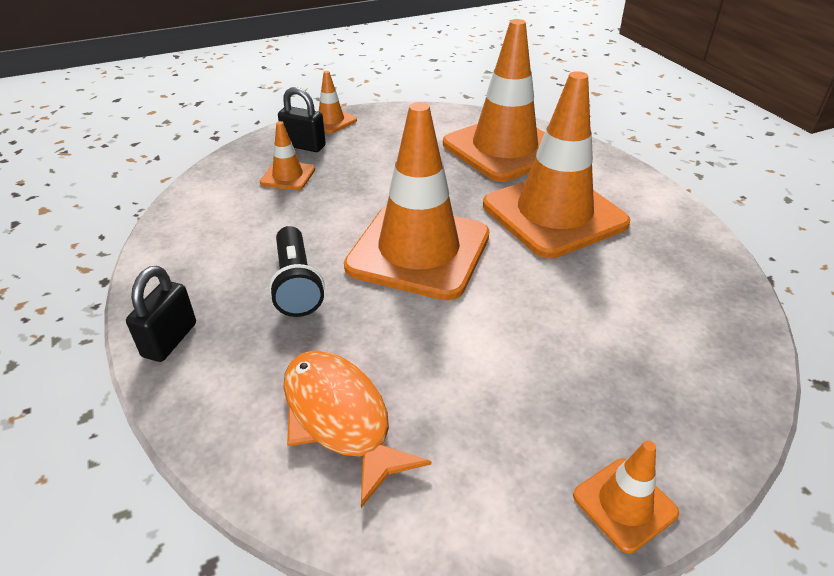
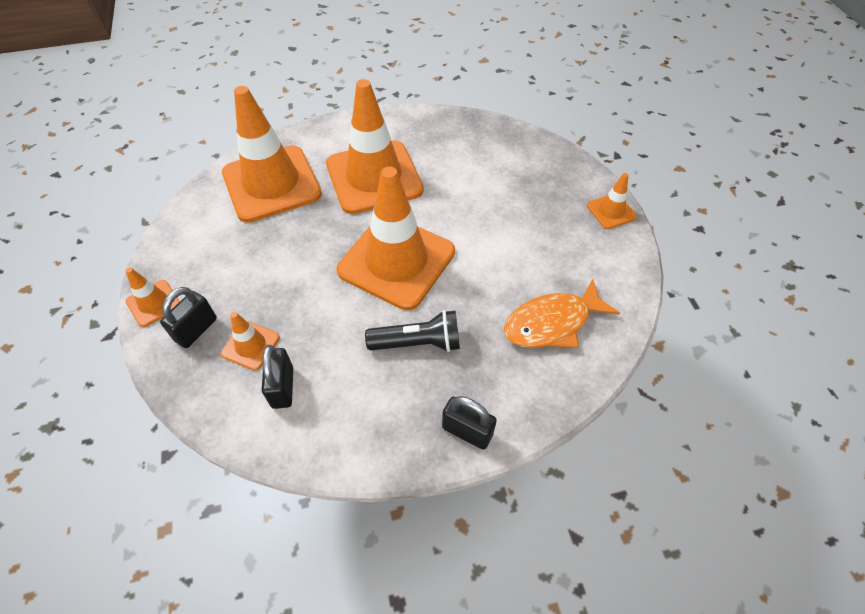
camera: 80 degrees left, 15 degrees up
(239, 202) = (283, 387): none -> black padlock

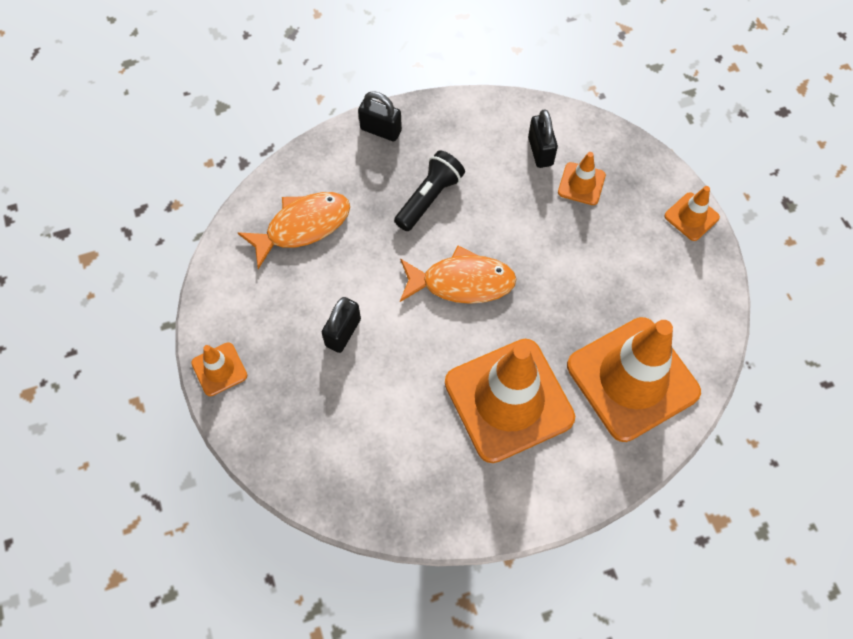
camera: 175 degrees right, 10 degrees up
(196, 330) = (637, 194): black padlock -> black padlock (343, 332)
(396, 261) = (462, 282): orange traffic cone -> orange fish
(418, 343) = (429, 198): black flashlight -> black flashlight turned 135 degrees clockwise

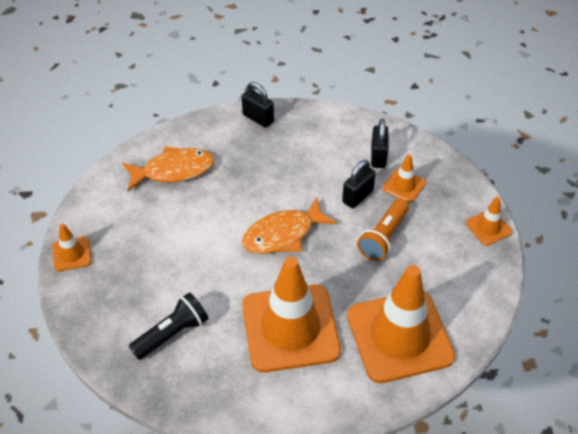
camera: 15 degrees right, 15 degrees down
(343, 332) = (176, 249): black padlock -> black padlock (357, 196)
(429, 198) = (278, 171): black flashlight -> black flashlight (172, 334)
(462, 282) = (283, 234): orange fish -> orange fish turned 135 degrees clockwise
(578, 258) = (383, 237): none -> orange flashlight

